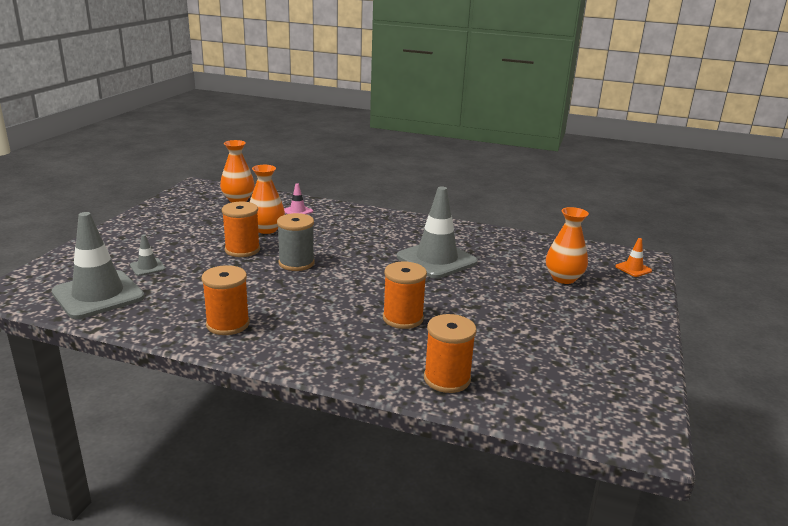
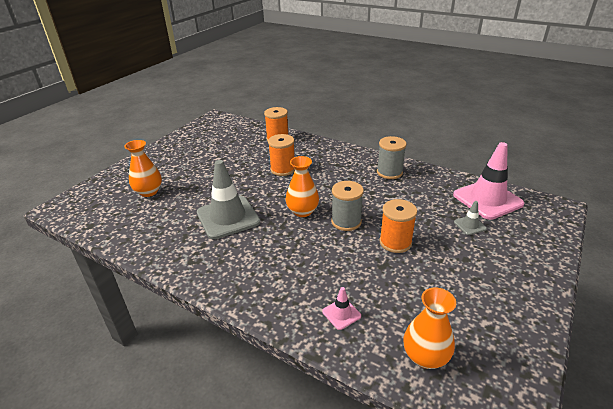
camera: 165 degrees left, 10 degrees up
(98, 295) = (487, 199): grey traffic cone -> pink traffic cone
(228, 324) = (389, 172): orange spool -> grey spool
(266, 229) = (376, 275): orange vase -> orange vase (302, 211)
(633, 269) = (84, 197): orange traffic cone -> none

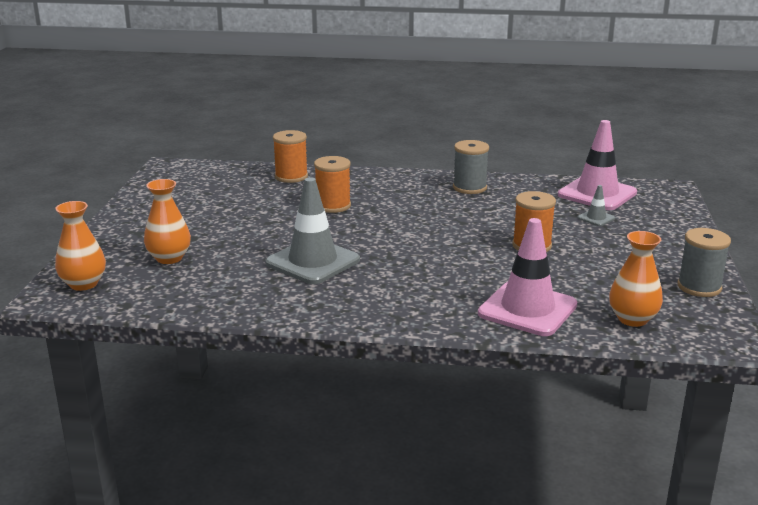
camera: 25 degrees left, 10 degrees down
(302, 211) = (401, 240): orange vase -> orange vase (83, 284)
(341, 314) = (527, 309): pink traffic cone -> pink traffic cone, size x2.29
(346, 221) = (461, 239): grey spool -> grey spool (699, 287)

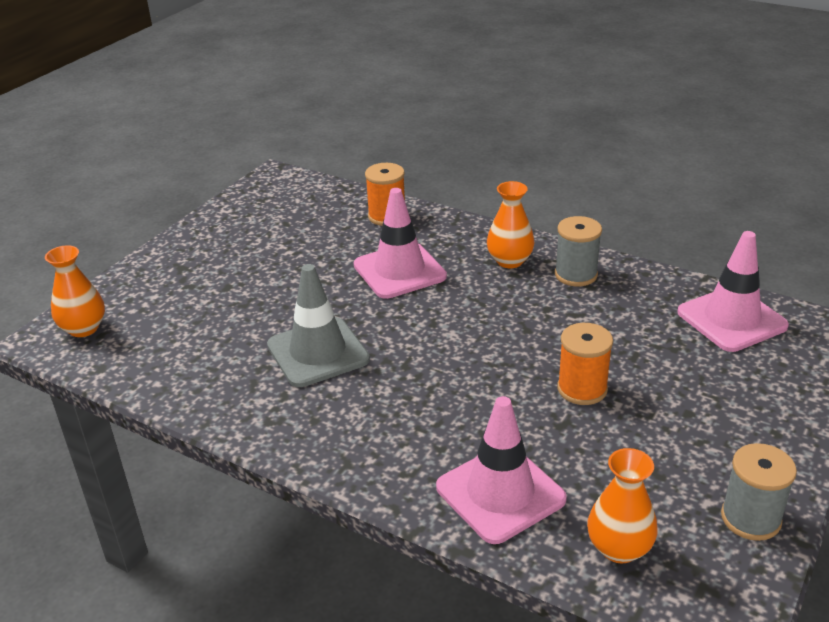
camera: 25 degrees right, 10 degrees up
(169, 258) = (183, 311): orange vase -> orange vase (509, 261)
(333, 206) = (399, 271): orange spool -> pink traffic cone
(596, 218) = (699, 361): grey traffic cone -> none

